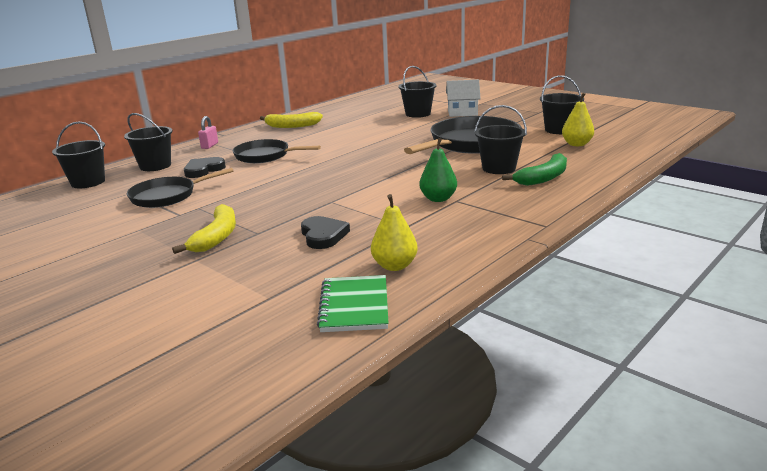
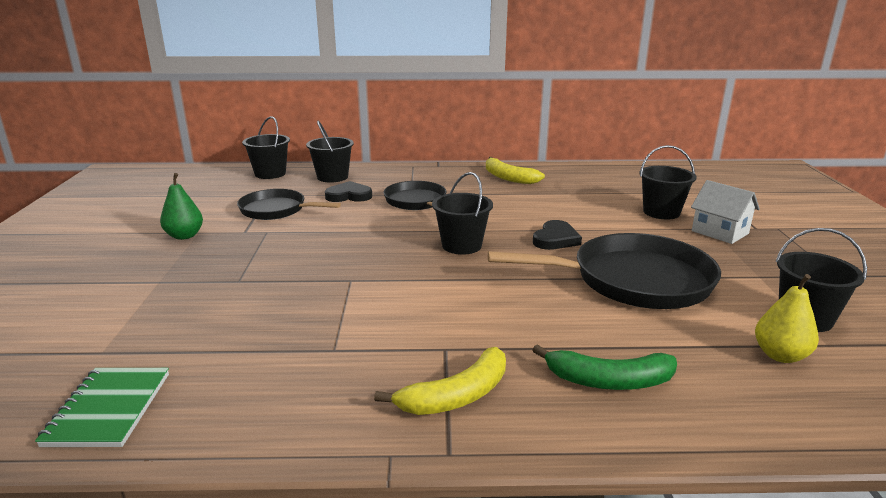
camera: 45 degrees right, 0 degrees up
(209, 146) = (405, 173): pink padlock -> none
(216, 237) = (213, 267): yellow banana -> yellow banana (456, 395)
(323, 235) = (263, 314): black heart -> black heart (555, 239)
(354, 306) = (108, 409): green notebook -> green notebook turned 45 degrees counterclockwise
(394, 266) = (223, 389): yellow pear -> none
(438, 199) = (434, 335): green pear -> green pear (184, 236)
(499, 168) = (586, 333): black bucket -> black bucket (461, 245)

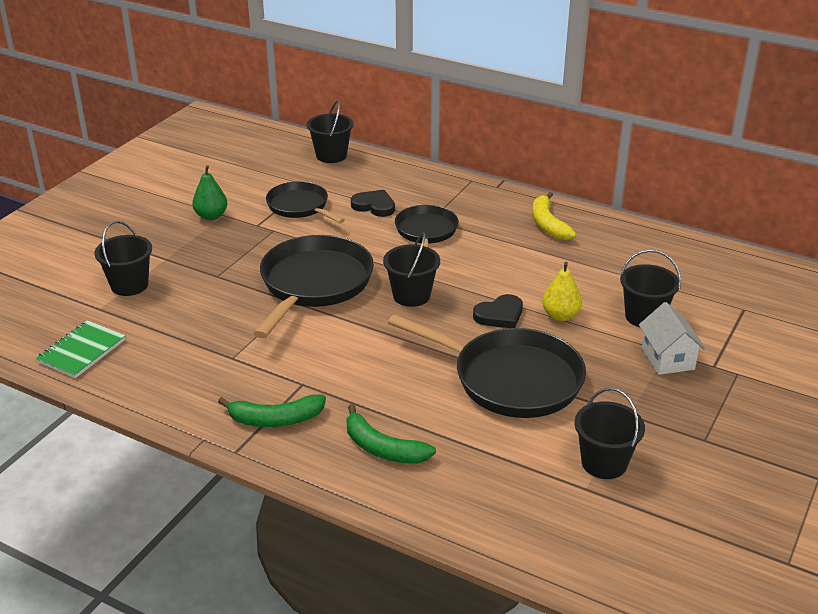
camera: 30 degrees right, 10 degrees up
(332, 177) = (382, 176): black bucket -> black bucket (129, 285)
(356, 261) = (314, 284): none -> black pan
(456, 395) = (275, 419): yellow banana -> green banana
(780, 355) = (533, 480): yellow pear -> yellow pear (560, 315)

